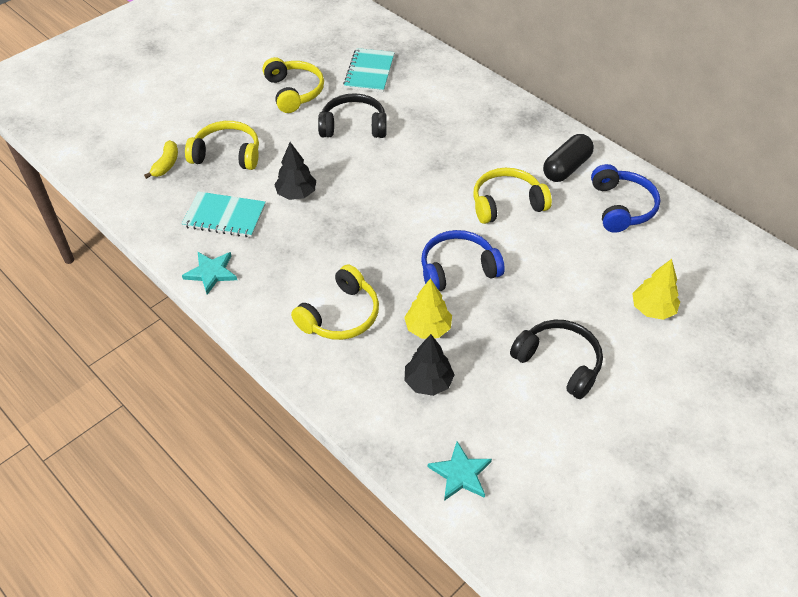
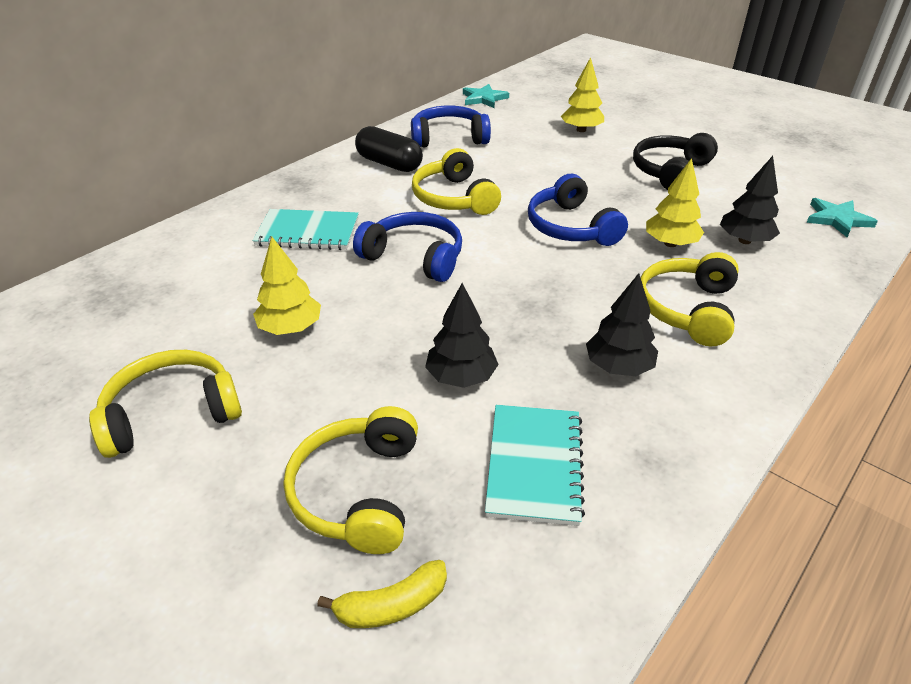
camera: 95 degrees left, 10 degrees down
(166, 164) = (391, 605): yellow banana -> yellow banana turned 150 degrees clockwise
(211, 273) = (674, 460): turquoise star -> turquoise star (484, 98)
(289, 264) = (618, 367): none -> black tree
(340, 315) = (687, 309): yellow headphones -> yellow headphones turned 105 degrees counterclockwise
(353, 126) = (290, 328): black headphones -> yellow tree
(369, 72) = (143, 321): turquoise notebook -> turquoise notebook (308, 232)
(423, 179) = (414, 257): none -> blue headphones

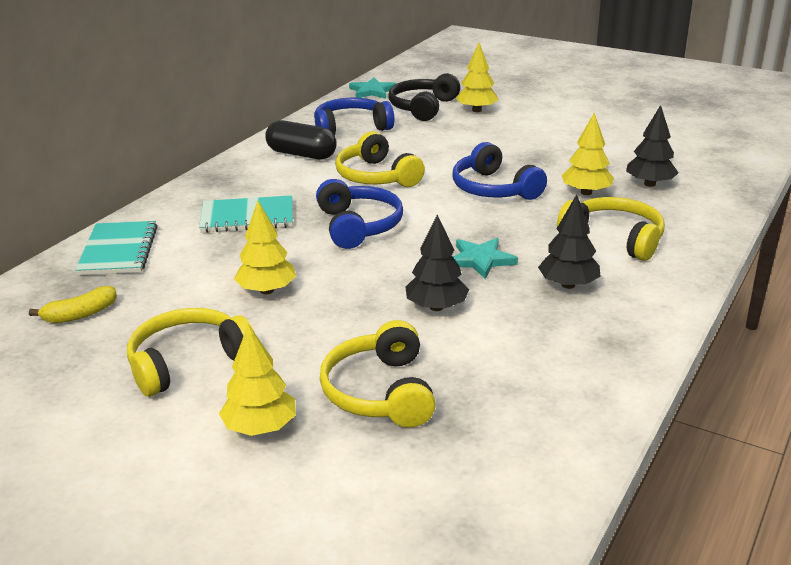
camera: 10 degrees left, 10 degrees down
(207, 522) = (260, 427): none -> yellow tree
(391, 605) = (438, 455): yellow banana -> yellow banana (80, 314)
(414, 257) = (358, 226): blue headphones -> blue headphones turned 60 degrees clockwise
(534, 465) = (520, 357): turquoise notebook -> turquoise notebook (118, 250)
(670, 171) = (570, 137): black headphones -> black headphones (423, 107)
(687, 309) = (614, 238): yellow headphones -> yellow headphones turned 120 degrees clockwise
(837, 219) = (725, 160): turquoise star -> turquoise star (480, 260)

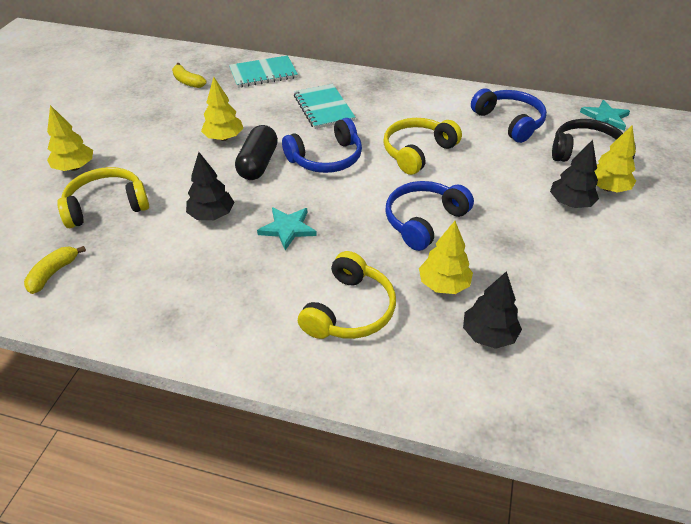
camera: 75 degrees right, 15 degrees up
(188, 362) = (140, 128): yellow headphones -> none
(301, 154) = (440, 109): black capsule -> black capsule (258, 164)
(517, 437) = (53, 273): none -> yellow banana
(568, 285) = (256, 284): black tree -> black tree (570, 203)

